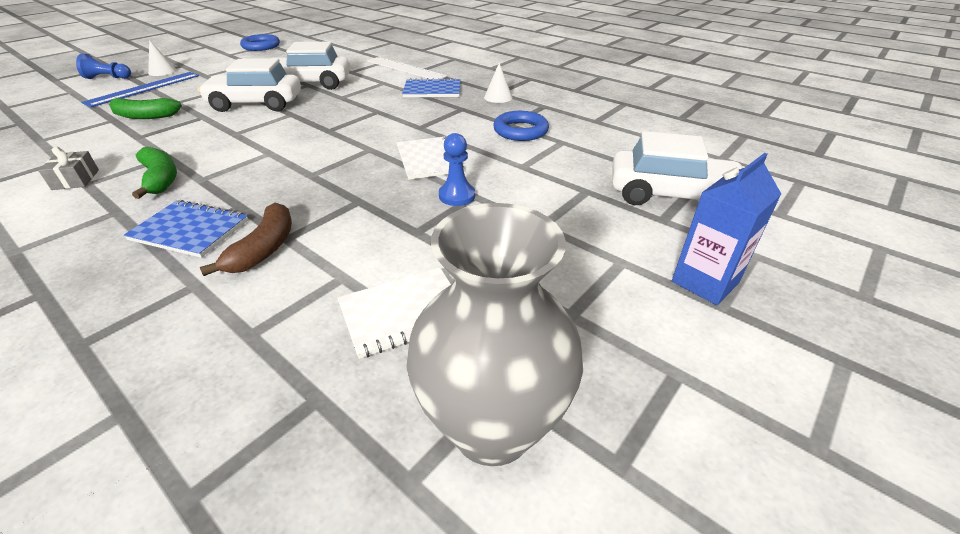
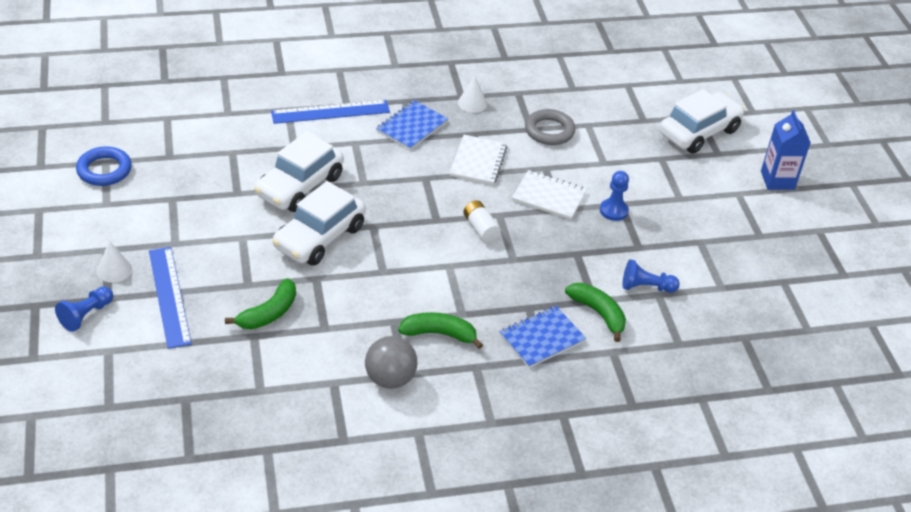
camera: 55 degrees left, 5 degrees up
(76, 180) = (390, 379): grey gift -> grey ball
(264, 248) = (598, 313): brown banana -> green banana
(339, 148) = (480, 228): none -> white battery
(347, 263) = (646, 287): none -> blue pawn
(403, 312) = (709, 286): white notebook -> white notebook (478, 161)
(405, 68) = (330, 112): white ruler -> blue ruler
(492, 426) = (802, 296): grey vase -> none
(520, 131) = (549, 131): blue ring -> grey ring

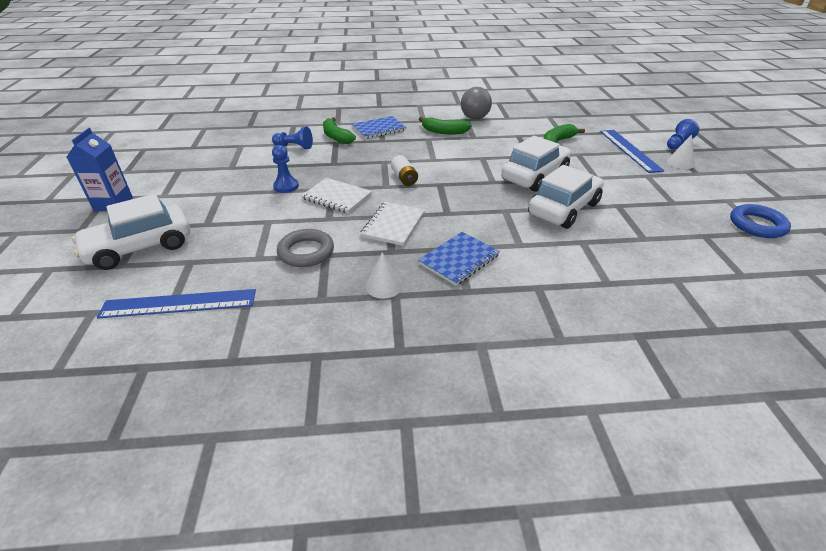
camera: 170 degrees left, 5 degrees down
(330, 112) = (555, 278): blue ruler -> blue ruler (179, 304)

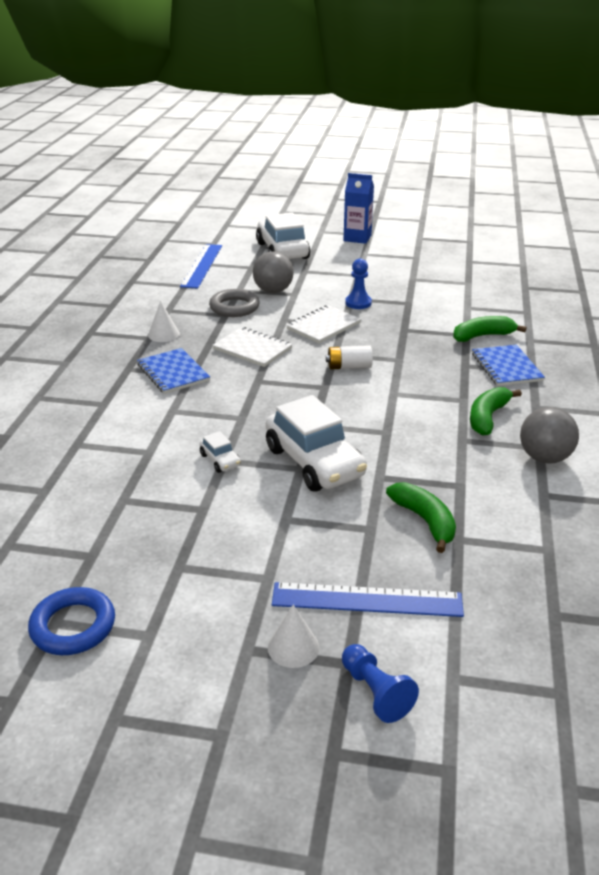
camera: 105 degrees right, 5 degrees down
(261, 235) = (273, 291): none -> grey ball
(294, 146) = (457, 310): blue pawn -> none
(563, 209) = (220, 460): white car -> white car, size x0.43

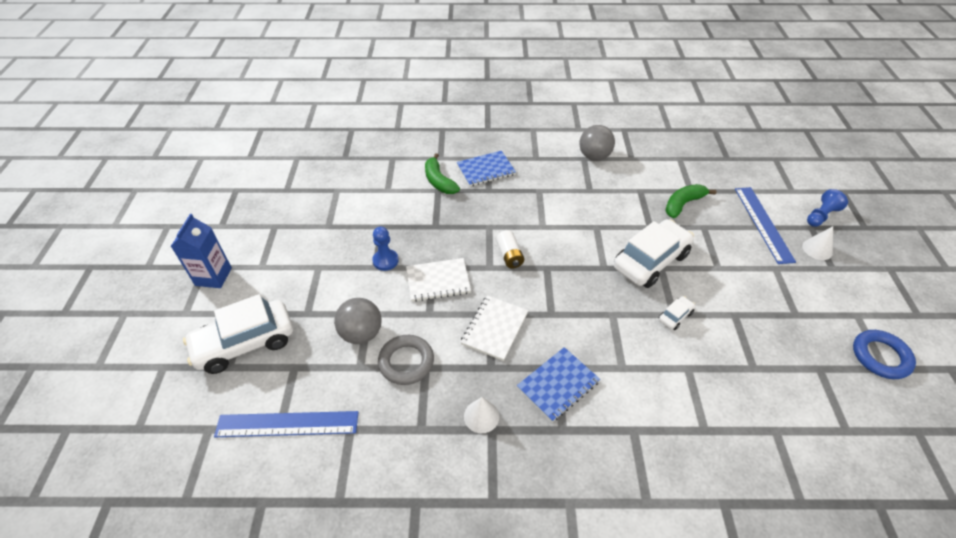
camera: 100 degrees left, 15 degrees up
(323, 326) = (438, 281): white notebook -> white notebook turned 45 degrees counterclockwise
(487, 417) = (558, 179): green banana -> none

